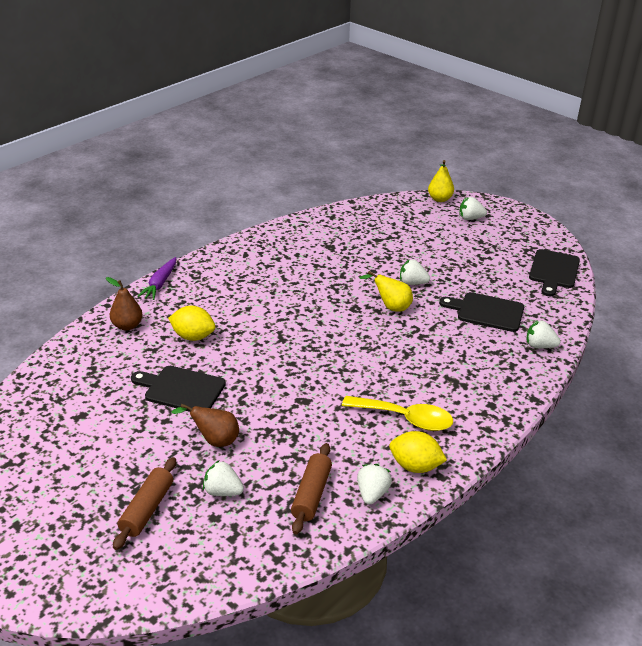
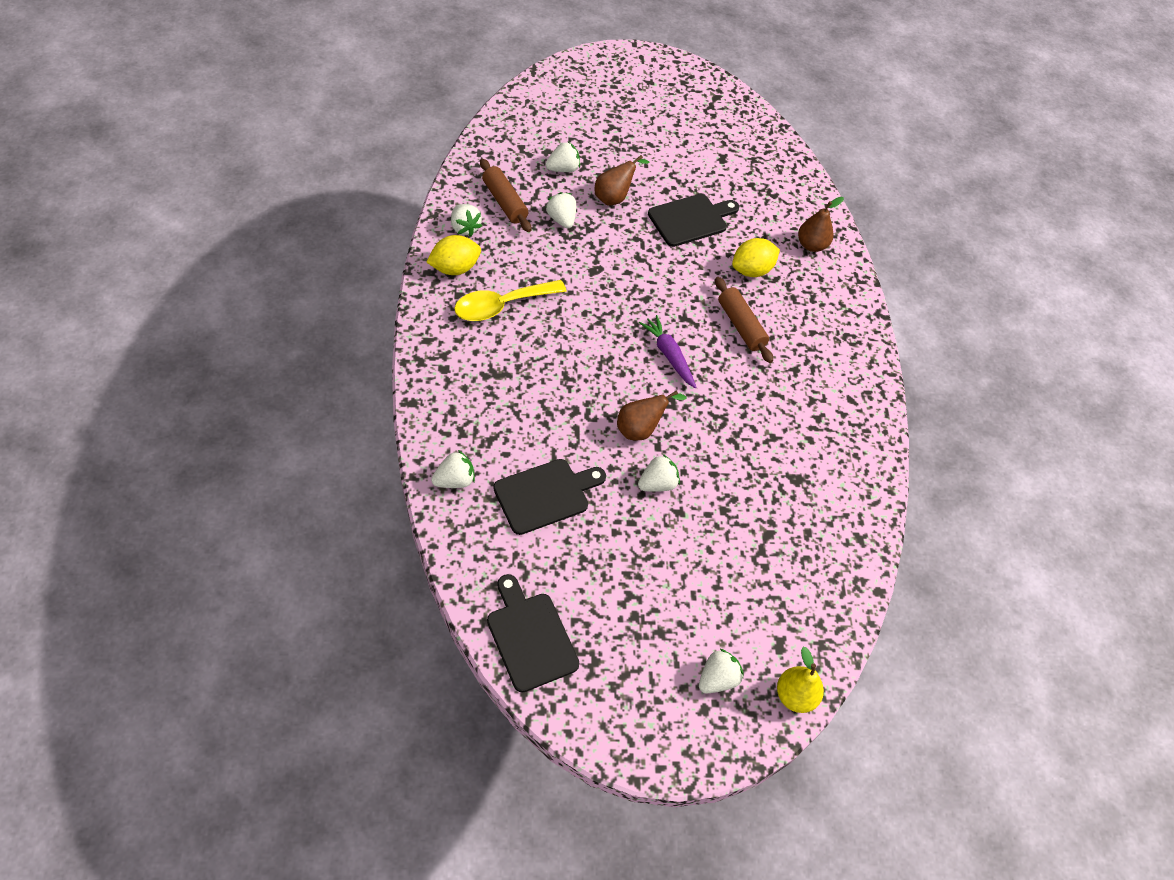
camera: 130 degrees right, 20 degrees up
(147, 509) = (592, 131): brown rolling pin -> brown rolling pin (741, 325)
(160, 284) = (859, 305): purple carrot -> purple carrot (668, 355)
(281, 450) = (561, 219): none -> white strawberry
(391, 307) = (640, 429): yellow pear -> brown pear

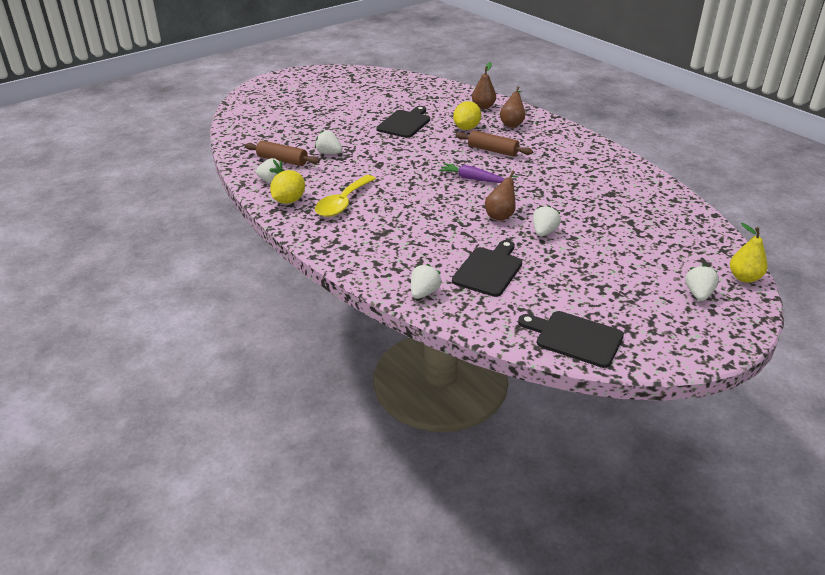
camera: 30 degrees left, 20 degrees down
(563, 169) = (300, 133): white strawberry -> none
(614, 197) = (348, 132): brown pear -> brown pear (512, 124)

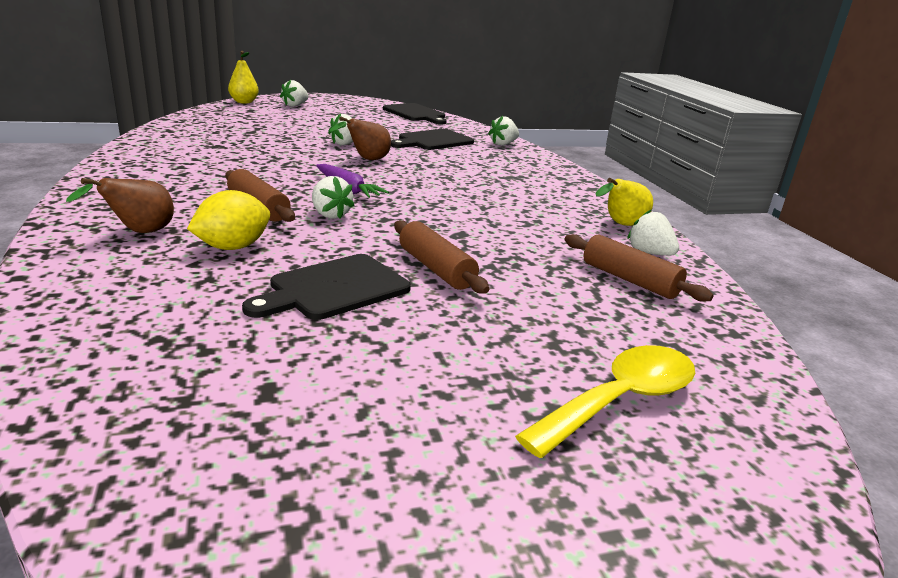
camera: 160 degrees left, 10 degrees down
(289, 201) = (621, 225): yellow lemon -> yellow pear
(329, 153) = (536, 271): white strawberry -> white strawberry (330, 215)
(343, 203) = (545, 206): yellow spoon -> yellow spoon (621, 400)
(374, 142) = (436, 268): none -> brown rolling pin
(483, 107) = (110, 278): brown pear -> none

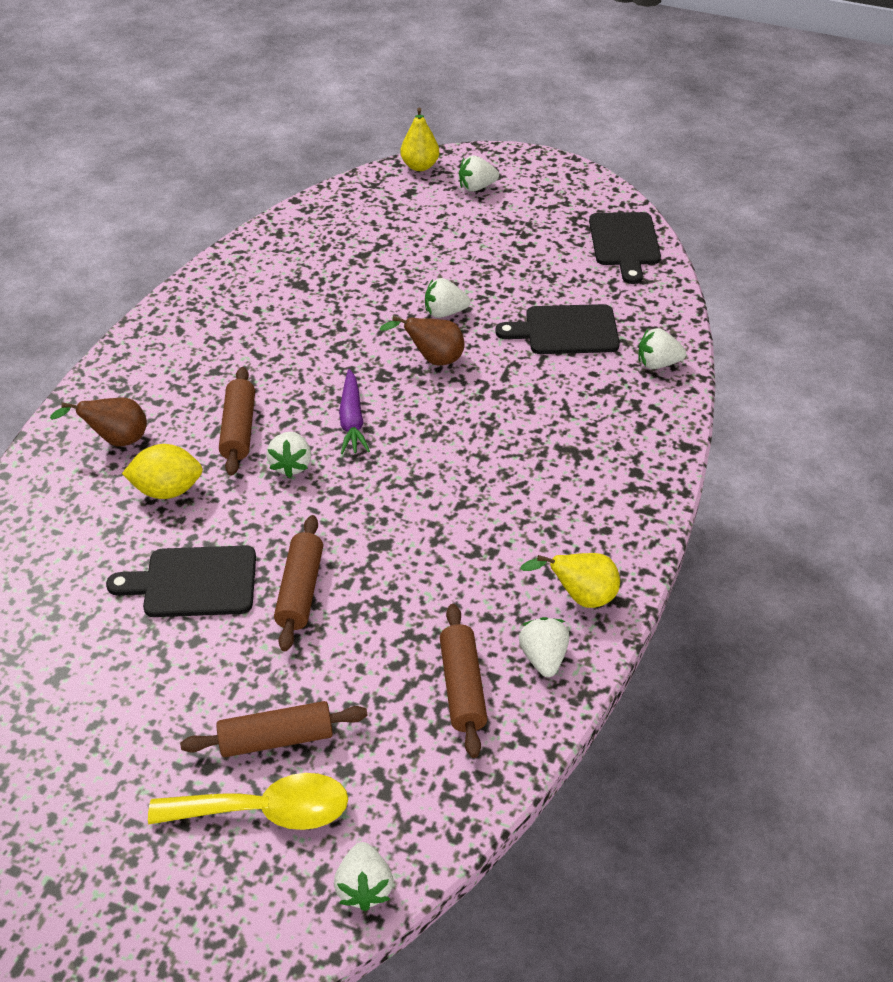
camera: 40 degrees right, 20 degrees up
(553, 352) = (276, 738): none -> brown rolling pin
(773, 411) = (364, 887): none -> white strawberry

